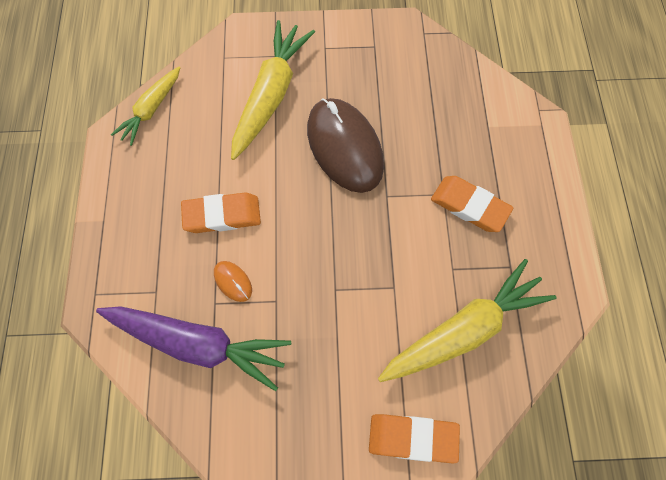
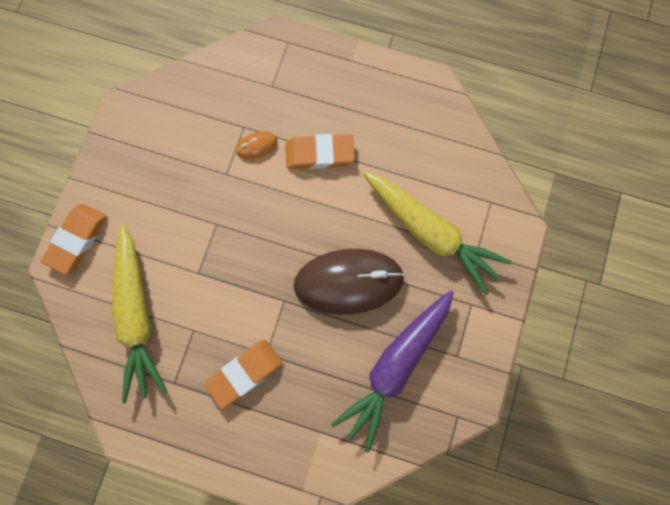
camera: 110 degrees right, 10 degrees up
(151, 110) = (450, 122): yellow carrot -> none
(198, 344) = (216, 106): purple carrot -> purple carrot (395, 366)
(222, 215) = (319, 154): orange eraser -> orange eraser turned 75 degrees clockwise

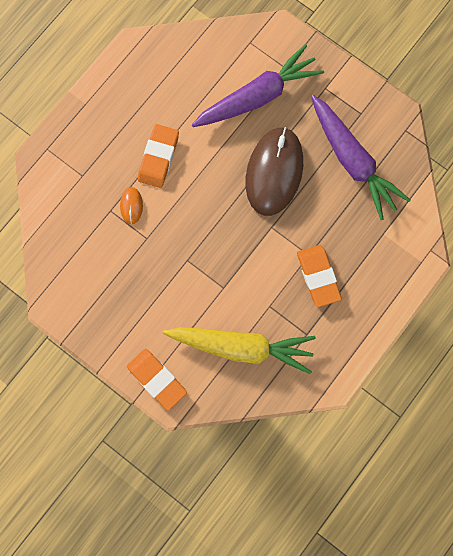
camera: 70 degrees left, 0 degrees up
(430, 232) = (257, 96): yellow carrot -> purple carrot

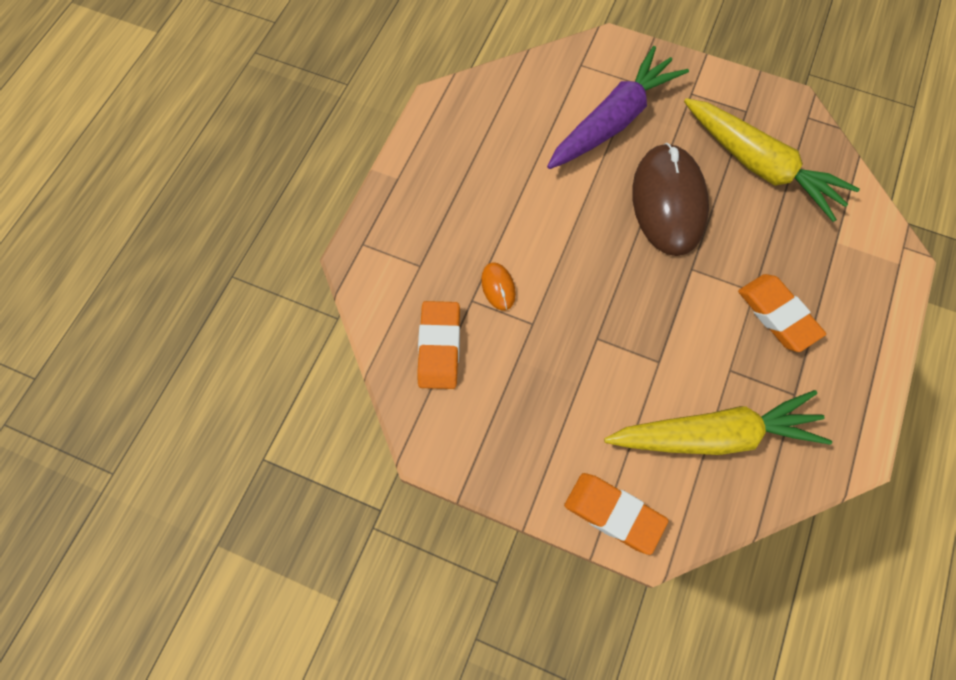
camera: 15 degrees left, 10 degrees down
(158, 157) = (514, 219): orange eraser -> orange eraser (439, 347)
(352, 161) = (760, 166): purple carrot -> yellow carrot

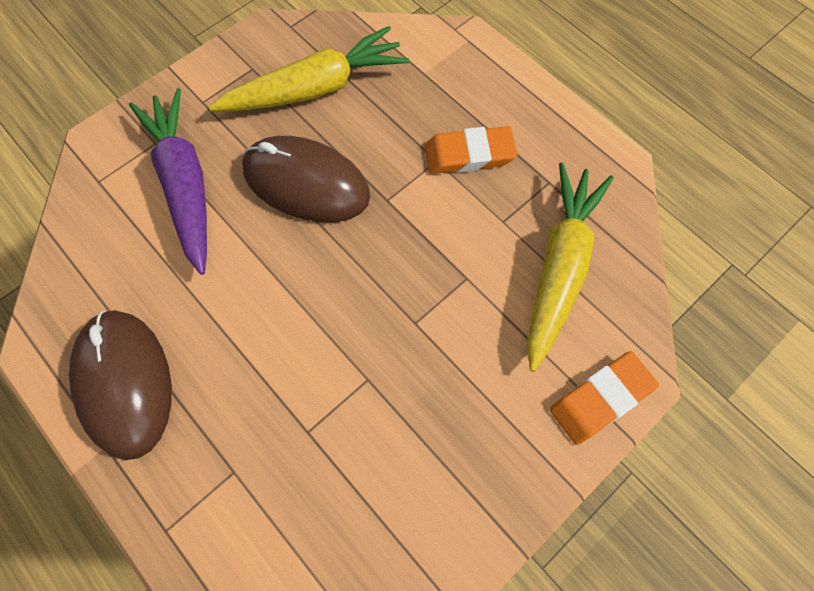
camera: 65 degrees left, 0 degrees up
(439, 347) = (344, 496): orange eraser -> none
(445, 165) = (124, 383): none -> brown mouse
(498, 287) = (307, 395): orange mouse -> none

